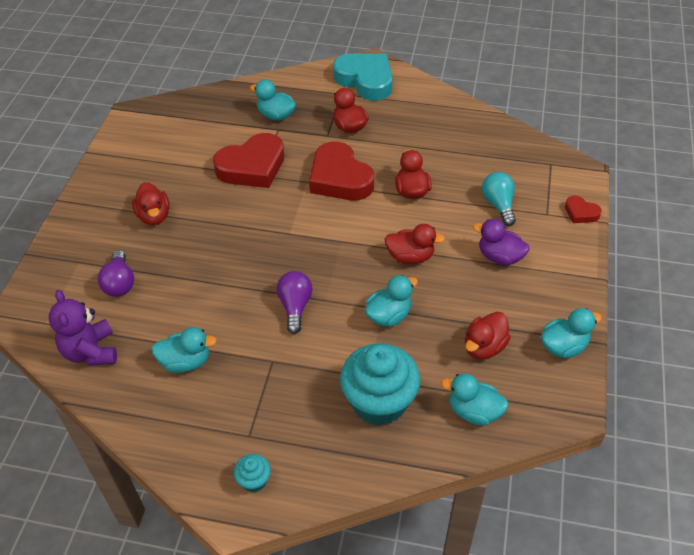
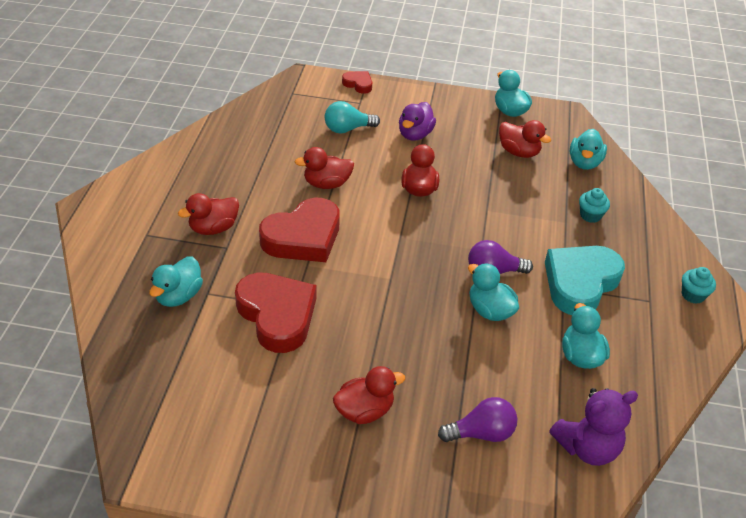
camera: 95 degrees left, 5 degrees down
(365, 80) = (125, 212): turquoise heart -> turquoise heart (580, 283)
(379, 402) = (590, 215): turquoise cupcake -> turquoise cupcake, size x0.44
(389, 315) = (494, 206): turquoise duck -> turquoise duck (490, 310)
(581, 213) = (358, 84): red heart -> red heart turned 90 degrees counterclockwise

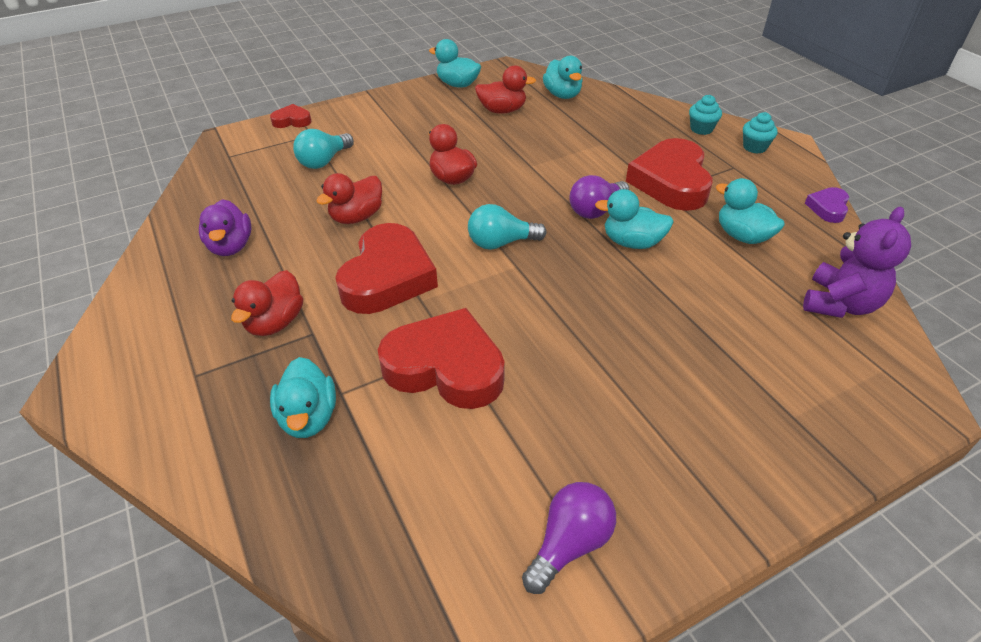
camera: 35 degrees left, 0 degrees up
(365, 410) = (638, 401): red duck -> none
(398, 256) = (501, 243): none -> turquoise light bulb
(415, 134) = (395, 137): purple duck -> purple duck (231, 246)
(481, 433) = (755, 349): purple light bulb -> purple light bulb (569, 543)
(580, 283) = (671, 182): turquoise heart -> red heart
(590, 215) = (615, 129): turquoise cupcake -> turquoise cupcake (701, 129)
(684, 378) = (828, 208): none -> purple heart

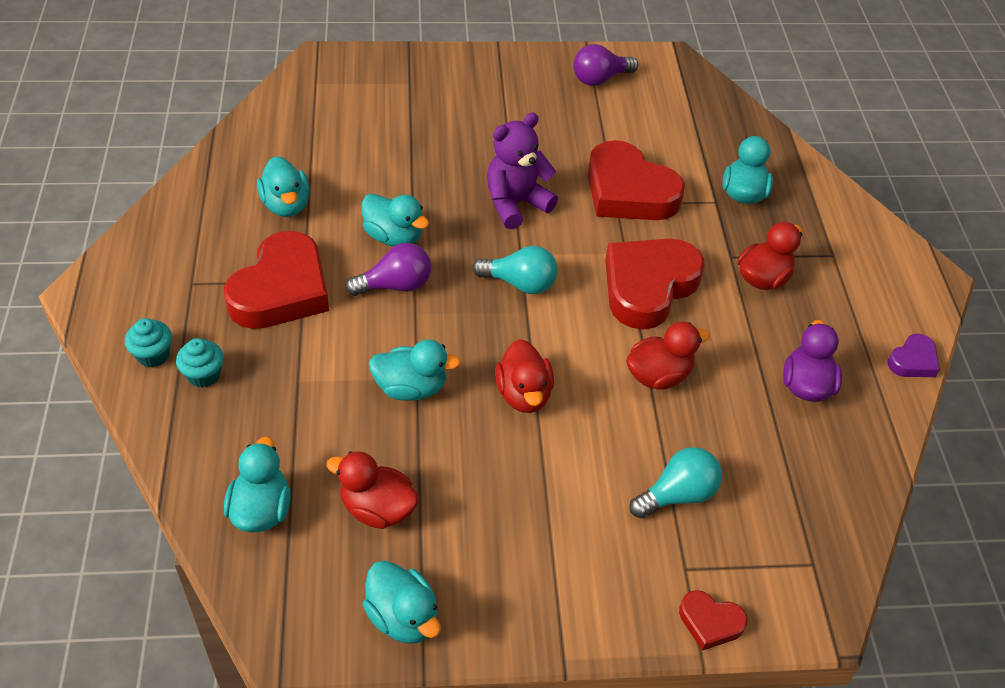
camera: 160 degrees left, 5 degrees up
(530, 160) = (411, 388): none -> turquoise duck
(754, 147) = (131, 300): turquoise cupcake -> turquoise cupcake (203, 375)
(828, 208) = (169, 201): purple heart -> purple heart (913, 361)
(839, 304) = (284, 126): purple teddy bear -> purple teddy bear (516, 204)

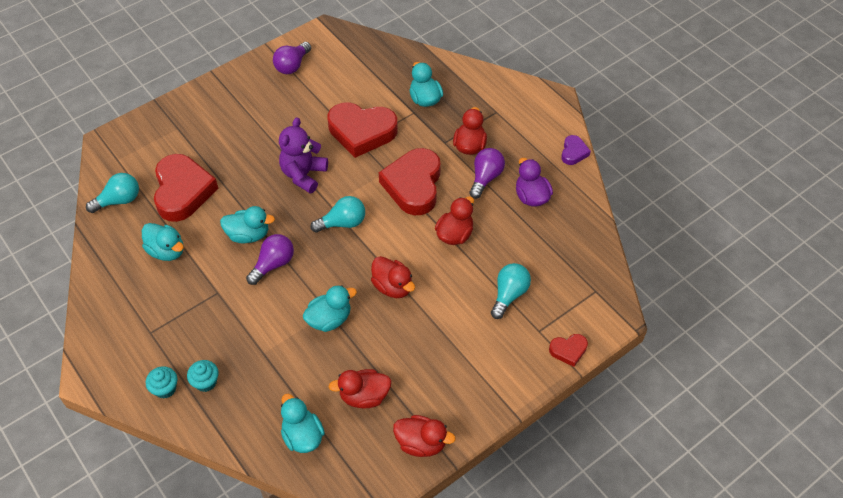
camera: 30 degrees left, 5 degrees up
(281, 125) = (119, 200): none -> turquoise light bulb
(281, 290) = (209, 305): red heart -> red heart (183, 191)
(403, 617) = (421, 443): turquoise duck -> red duck
(756, 328) = (485, 178): none -> purple light bulb

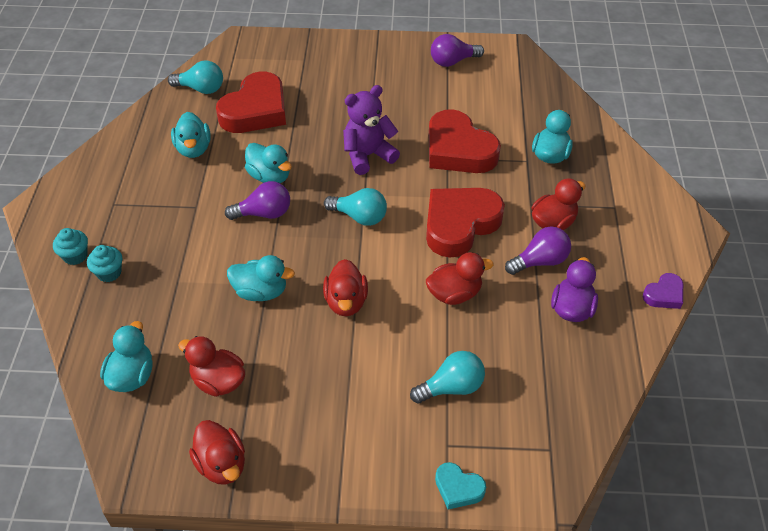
camera: 40 degrees right, 5 degrees down
(568, 350) = (458, 488): red heart -> turquoise heart

